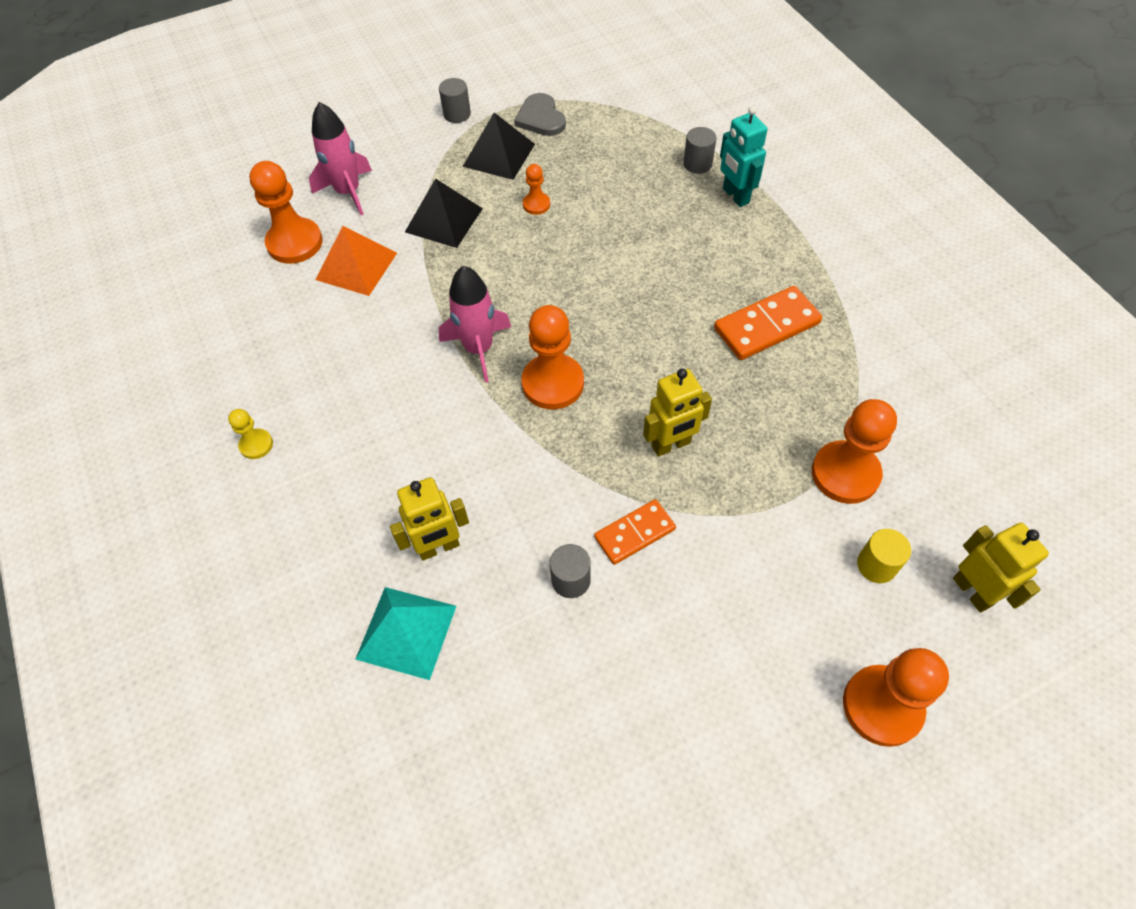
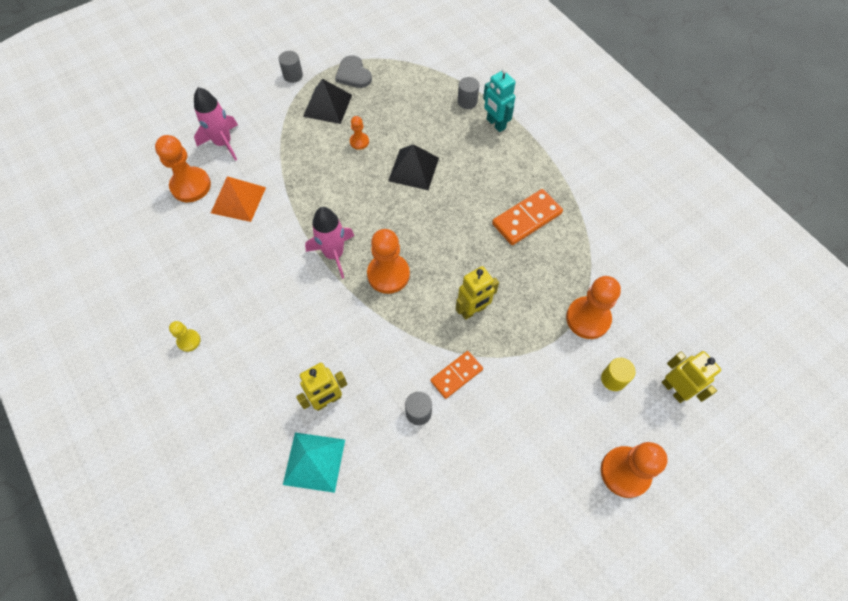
camera: 10 degrees left, 5 degrees up
(444, 220) = (295, 159): black pyramid -> black pyramid (413, 169)

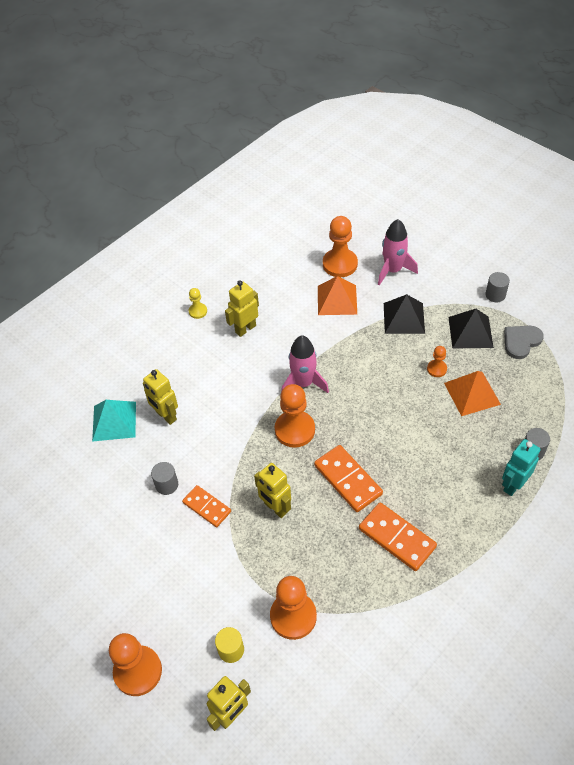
camera: 80 degrees right, 10 degrees down
(238, 295) = (245, 329): none -> yellow robot
(395, 124) = (472, 393): none -> orange pyramid
(413, 169) = (421, 422): black pyramid -> black pyramid (404, 318)
(458, 242) = (348, 480): none -> orange domino

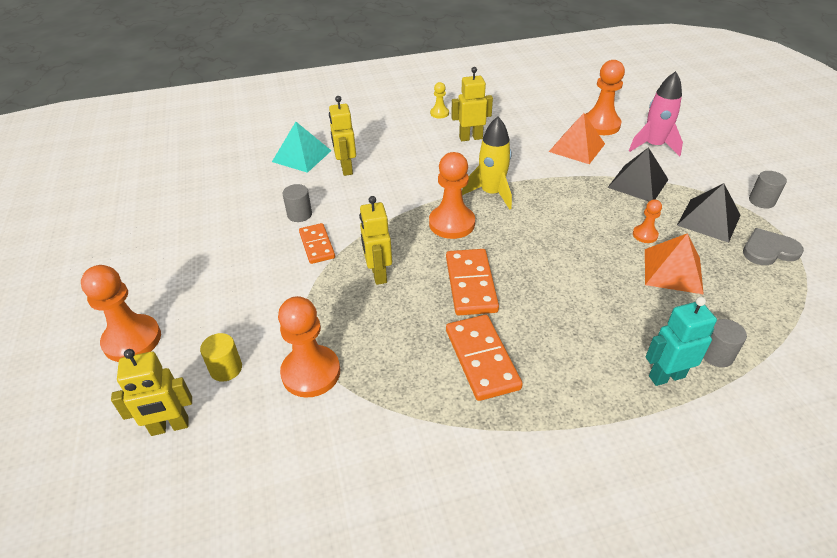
camera: 30 degrees right, 10 degrees down
(303, 383) = (491, 193): pink rocket -> yellow rocket

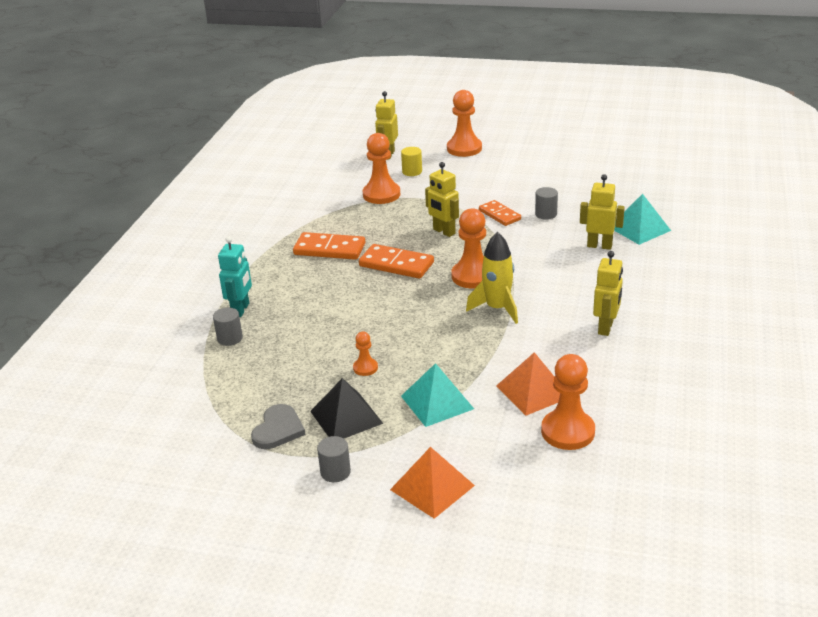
camera: 120 degrees right, 10 degrees down
(317, 245) = (499, 215): orange domino -> orange domino turned 45 degrees clockwise
(378, 274) = (444, 232): yellow robot -> yellow robot turned 150 degrees counterclockwise
(439, 113) = (675, 323): yellow pawn -> none
(638, 183) = (437, 402): black pyramid -> turquoise pyramid
(653, 146) = (492, 451): pink rocket -> none
(672, 270) = (314, 361): orange pyramid -> orange pyramid (432, 487)

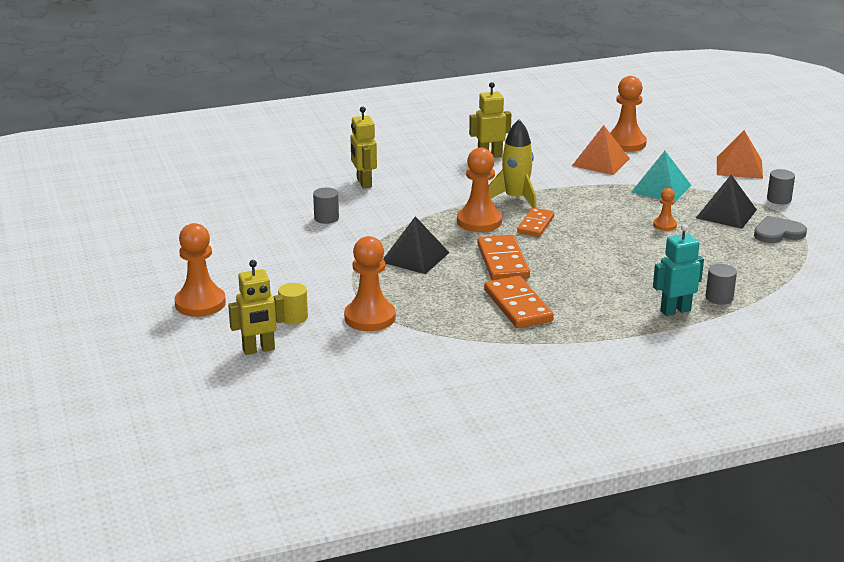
camera: 125 degrees left, 5 degrees down
(444, 232) = (415, 257): yellow robot -> black pyramid
(499, 215) = (351, 239): orange domino -> orange domino (535, 224)
(639, 228) = (314, 174): turquoise pyramid -> none

